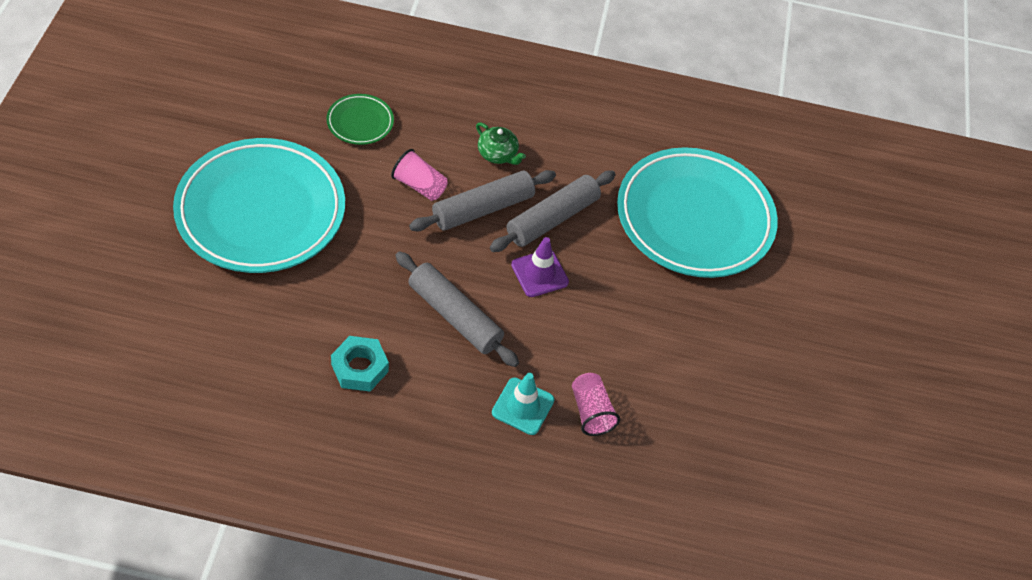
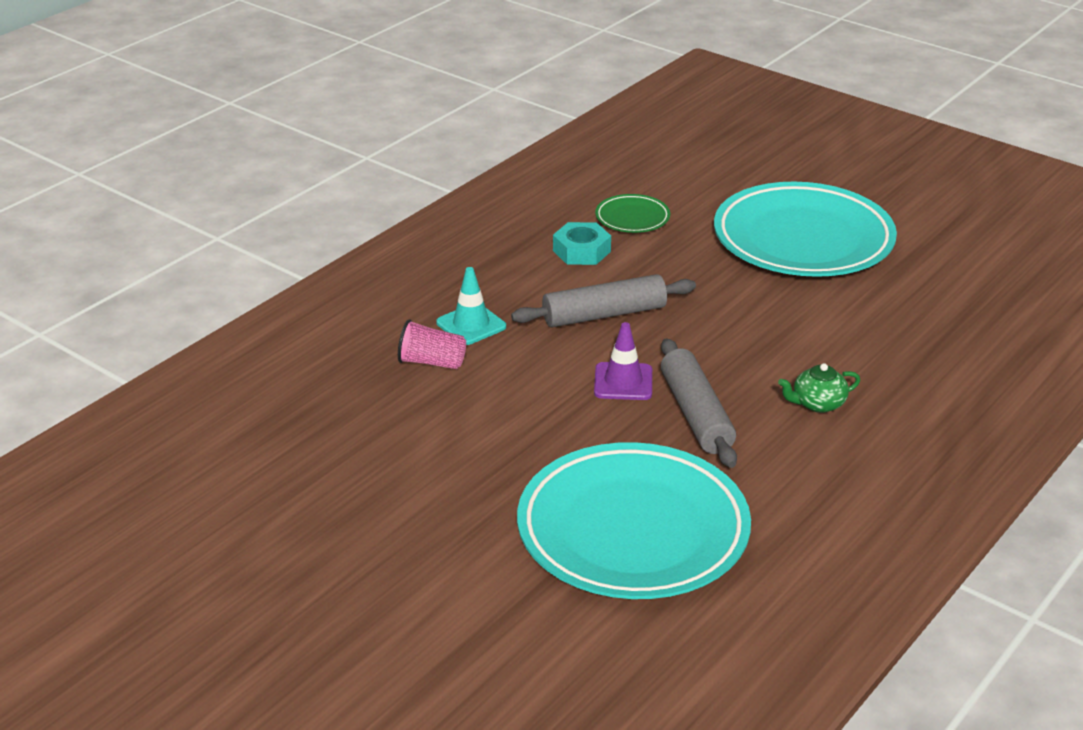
camera: 125 degrees right, 20 degrees down
(360, 122) = (909, 322): green plate -> green plate (632, 218)
(419, 186) = (793, 337): pink cup -> none
(483, 209) = (737, 370): grey rolling pin -> none

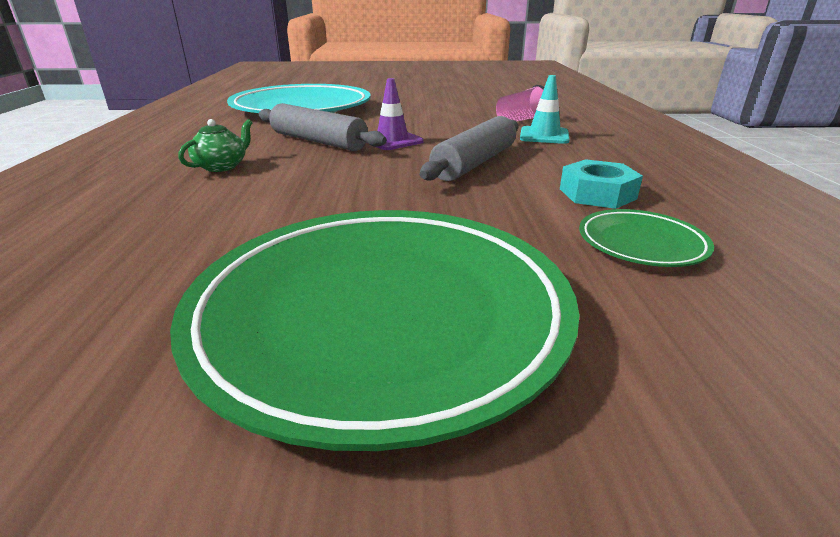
camera: 140 degrees right, 5 degrees down
(803, 240) = (381, 316): turquoise plate -> green plate

